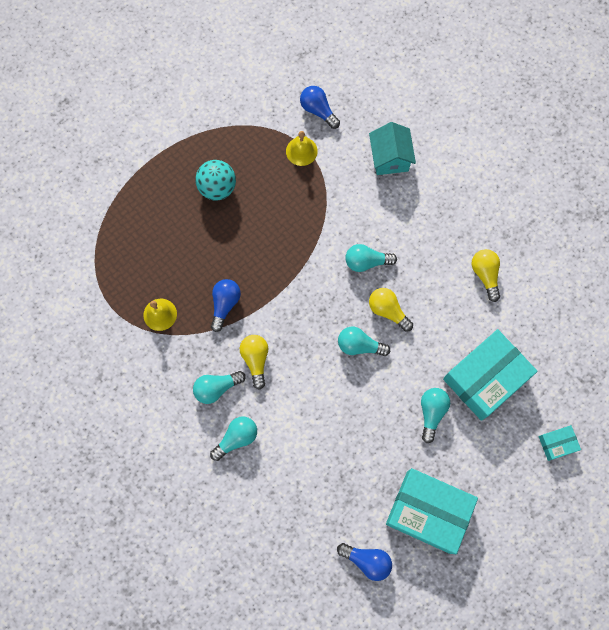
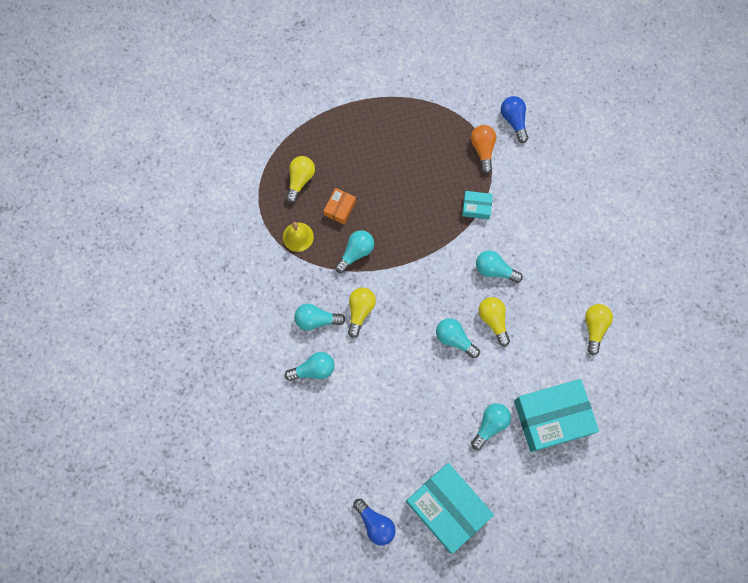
camera: 25 degrees right, 0 degrees up
(136, 257) = (300, 180): none -> yellow light bulb
(189, 268) = (340, 208): none -> orange box
(217, 188) = (395, 151): turquoise ball -> none
(225, 305) = (356, 253): blue light bulb -> turquoise light bulb
(301, 151) = (483, 150): yellow bell -> orange light bulb
(390, 158) = (558, 189): turquoise house -> none
(557, 443) = (588, 503): turquoise box -> turquoise box (476, 207)

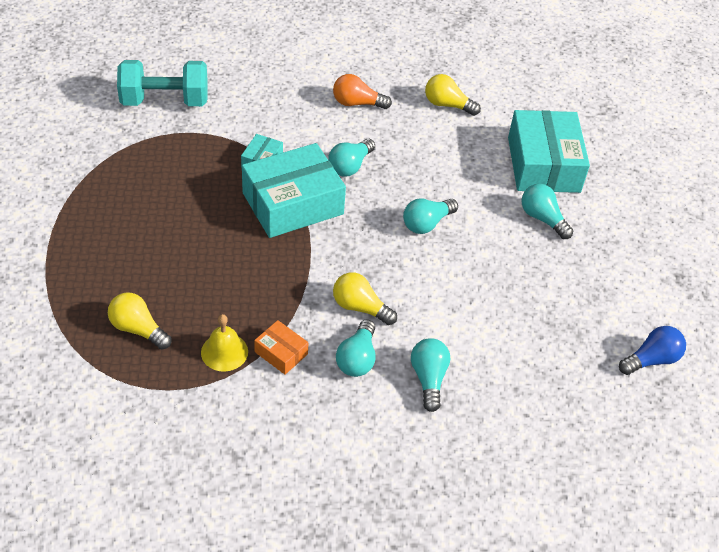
camera: 80 degrees left, 25 degrees down
(340, 208) = (202, 294): orange box -> orange box (281, 353)
(356, 253) = (275, 292): turquoise light bulb -> none
(447, 508) = (638, 283): turquoise box -> turquoise box (292, 203)
(483, 150) = (188, 136): orange light bulb -> orange light bulb (357, 103)
(493, 320) = (413, 183): yellow light bulb -> none
(514, 121) = (165, 101): blue light bulb -> turquoise dumbbell

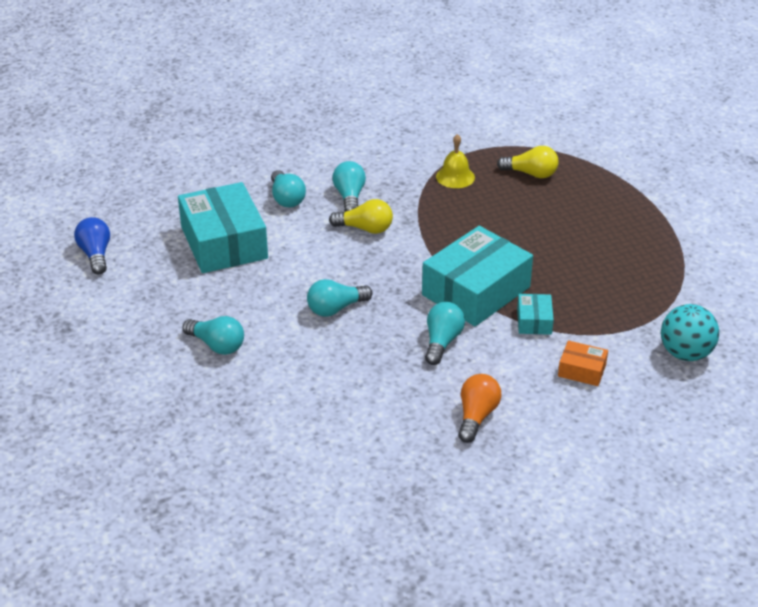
camera: 165 degrees right, 10 degrees down
(165, 101) = (685, 353): turquoise dumbbell -> turquoise ball
(281, 353) = (411, 186): orange box -> orange box (582, 370)
(357, 103) = (476, 416): orange light bulb -> orange light bulb turned 60 degrees counterclockwise
(427, 223) = (336, 308): turquoise light bulb -> turquoise light bulb turned 150 degrees counterclockwise
(447, 105) = (367, 448): yellow light bulb -> none
(543, 164) = (228, 405): turquoise box -> turquoise box (224, 243)
(651, 360) = (96, 255): blue light bulb -> blue light bulb turned 120 degrees clockwise

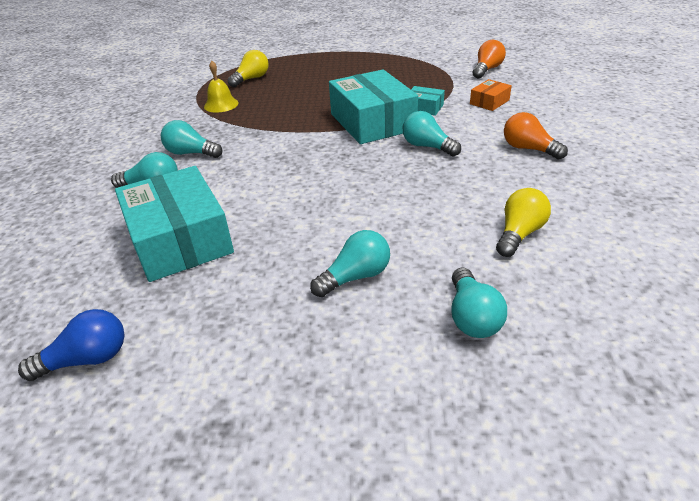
camera: 65 degrees left, 0 degrees up
(96, 255) = (87, 359): blue light bulb -> blue light bulb turned 150 degrees clockwise
(224, 243) = (180, 239): turquoise box -> turquoise box turned 60 degrees clockwise
(336, 308) = (347, 189): turquoise light bulb -> turquoise light bulb (472, 317)
(365, 229) = (245, 154): yellow light bulb -> yellow light bulb (519, 234)
(685, 353) = (487, 70): turquoise ball -> orange light bulb

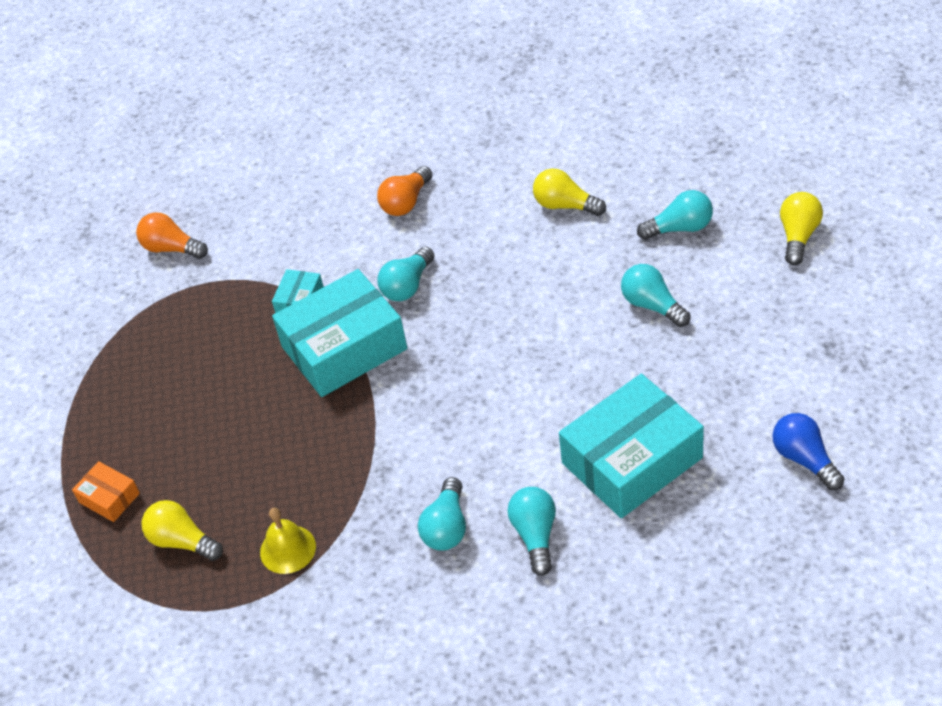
camera: 95 degrees left, 10 degrees up
(436, 443) = (798, 236): none -> yellow light bulb
(489, 102) = (283, 240): orange box -> orange box (109, 498)

